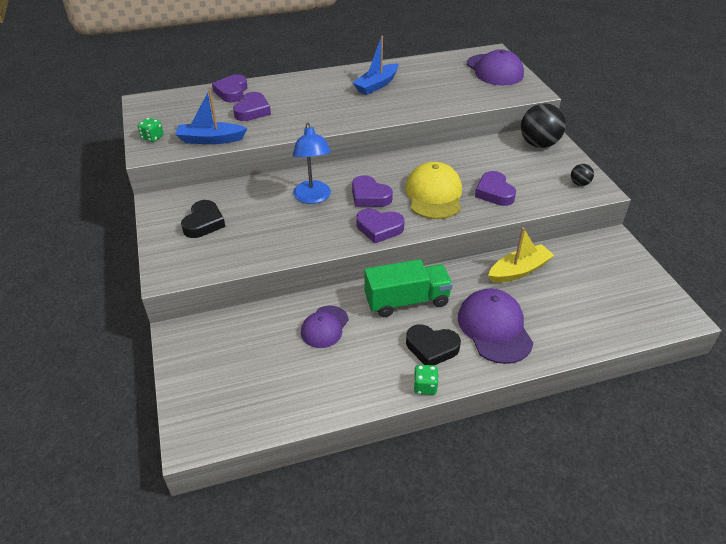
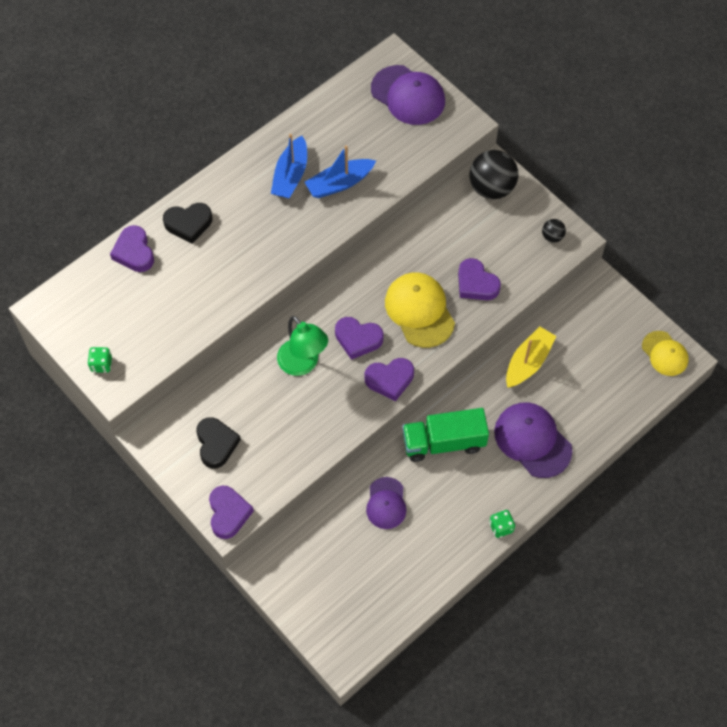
camera: 25 degrees left, 20 degrees up
(211, 139) = (167, 342): blue boat -> blue boat (339, 183)
(252, 111) = (180, 276): purple heart -> purple heart (228, 513)
(313, 198) = (303, 364): blue lamp -> green lamp
(407, 301) = (443, 442): green truck -> green truck turned 150 degrees counterclockwise
(431, 348) = (489, 485): black heart -> black heart (188, 224)
(663, 306) = (665, 353): none -> yellow cap

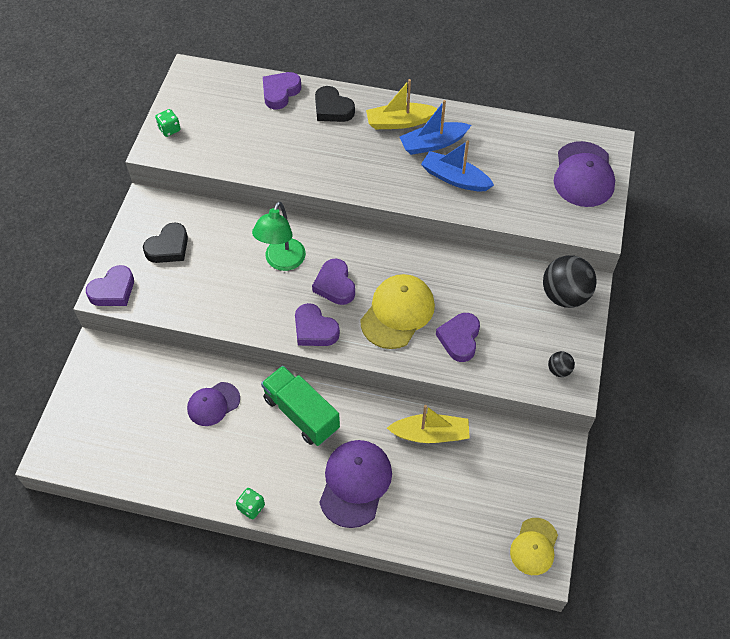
camera: 55 degrees right, 5 degrees down
(247, 184) = (399, 122): none -> yellow boat

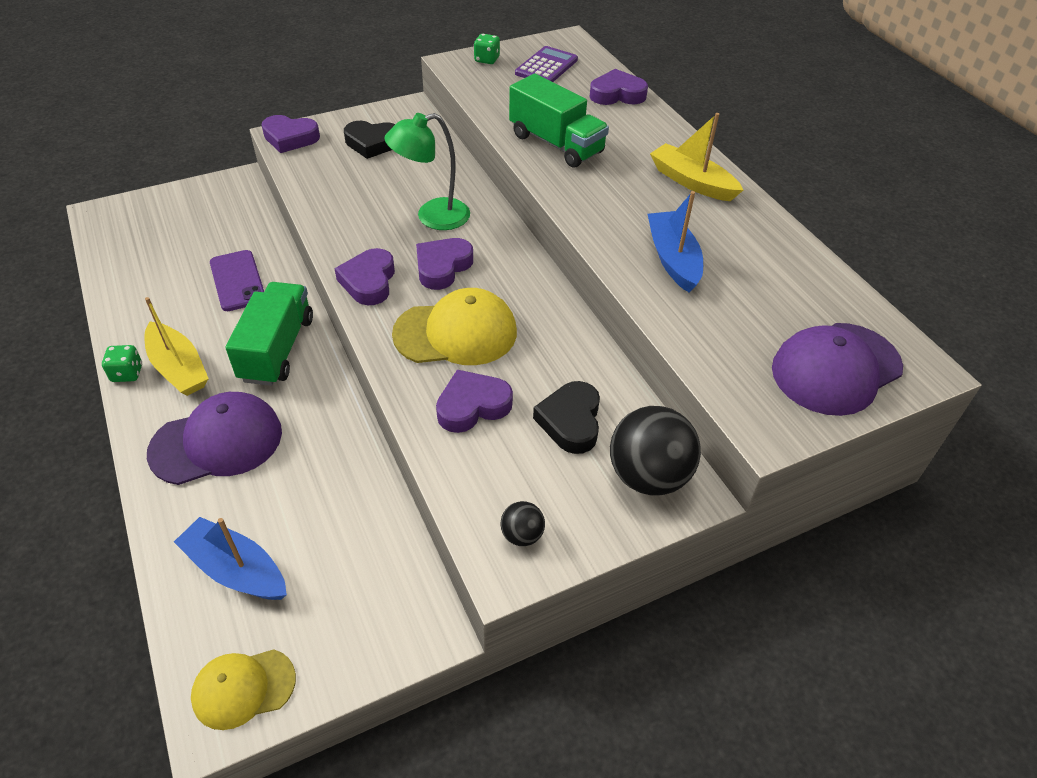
camera: 50 degrees right, 10 degrees down
(212, 105) = (546, 67): none -> purple calculator
(213, 404) = (237, 281): purple cap -> purple phone
(303, 157) = (556, 144): none -> green truck
(332, 109) = (644, 132): black heart -> black heart (570, 421)
(430, 434) = (339, 474): yellow boat -> yellow boat (179, 368)
(433, 144) = (698, 219): blue boat -> blue boat (236, 570)

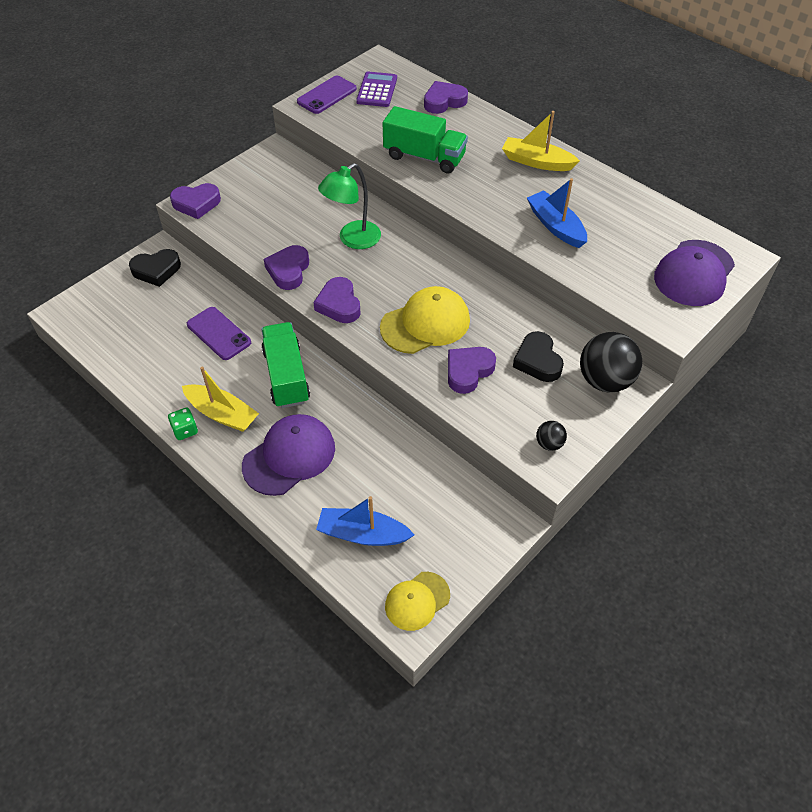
camera: 20 degrees left, 5 degrees up
(372, 143) = (266, 190): black heart -> black heart (156, 270)
(442, 267) = (385, 277): purple heart -> purple heart (288, 270)
(487, 60) = (326, 95): green dice -> purple phone

